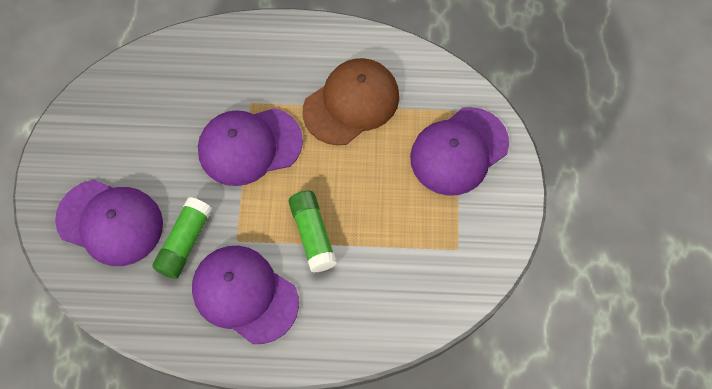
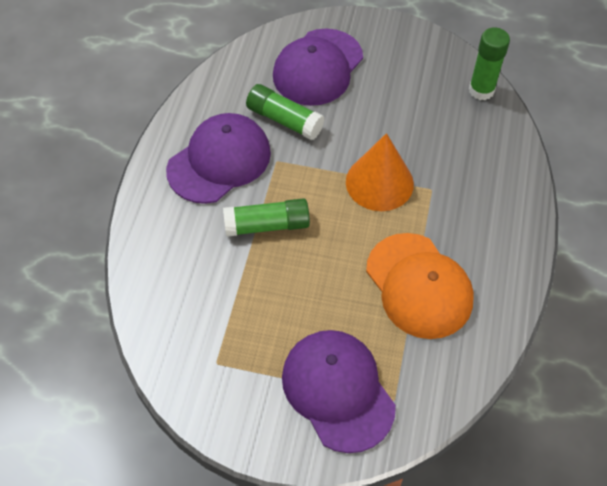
camera: 100 degrees right, 10 degrees down
(128, 71) = (481, 90): none -> green glue stick
(249, 146) = (379, 182): purple cap -> orange cone
(351, 103) = (419, 286): brown cap -> orange cap

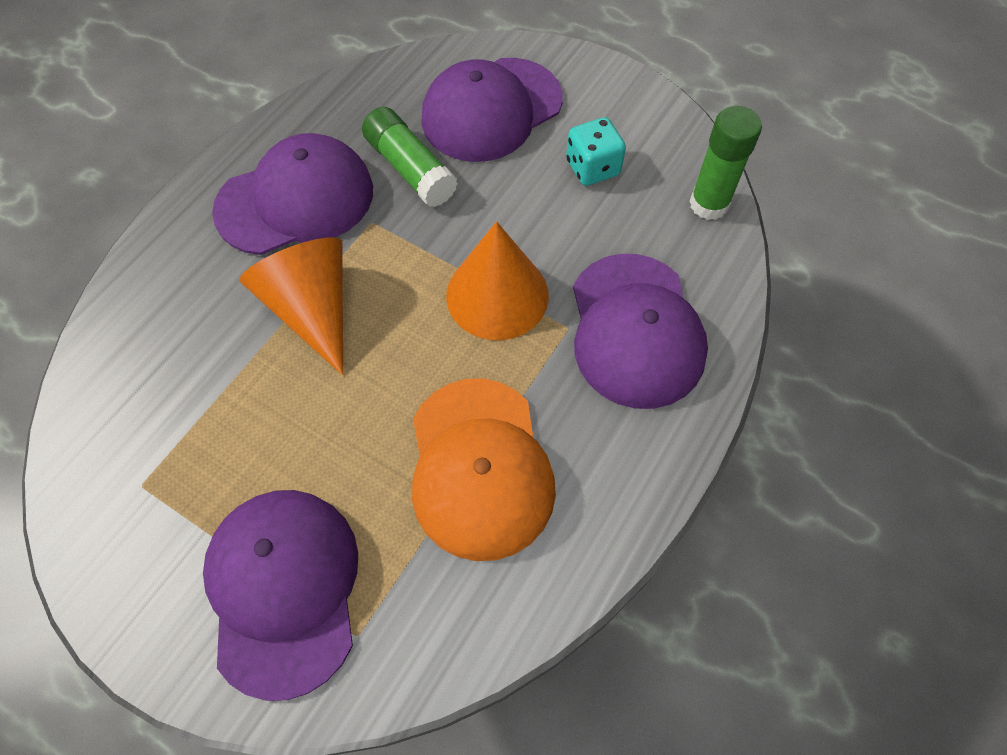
camera: 20 degrees right, 5 degrees up
(267, 225) = (312, 308): green glue stick -> orange cone
(400, 87) = (592, 168): none -> turquoise dice
(472, 179) = (635, 330): none -> purple cap

